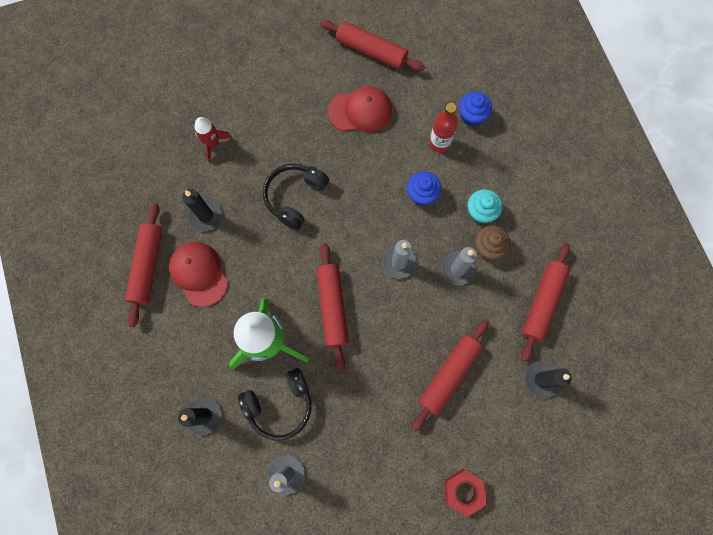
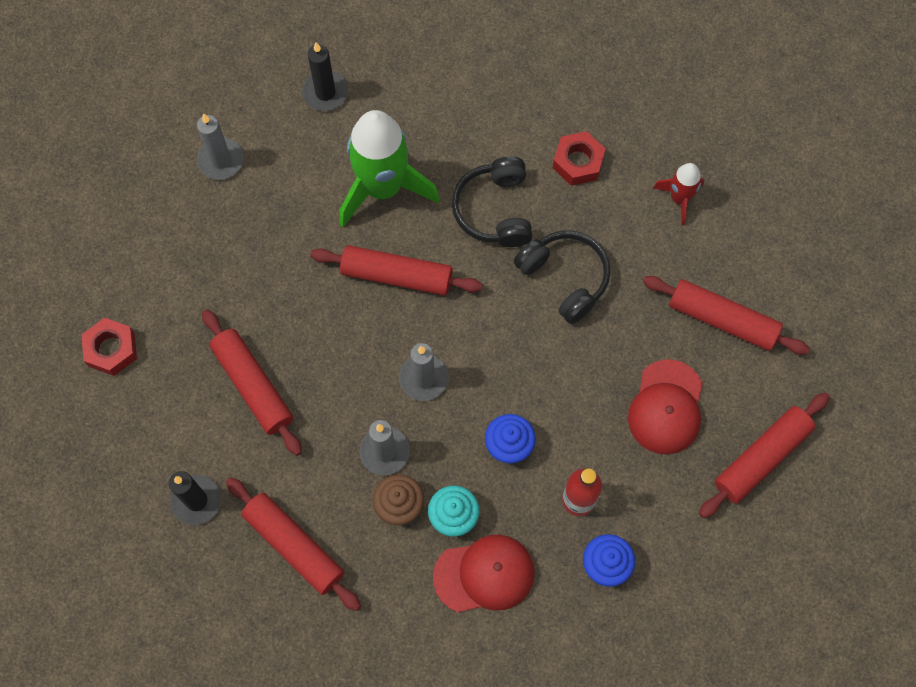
camera: 110 degrees right, 5 degrees down
(147, 266) = (534, 79): red rolling pin -> red rolling pin (722, 319)
(199, 274) = (502, 133): red cap -> red cap (484, 574)
(206, 216) = (578, 162): black candle -> red nut
(280, 404) = (302, 177): black headphones -> black headphones (495, 210)

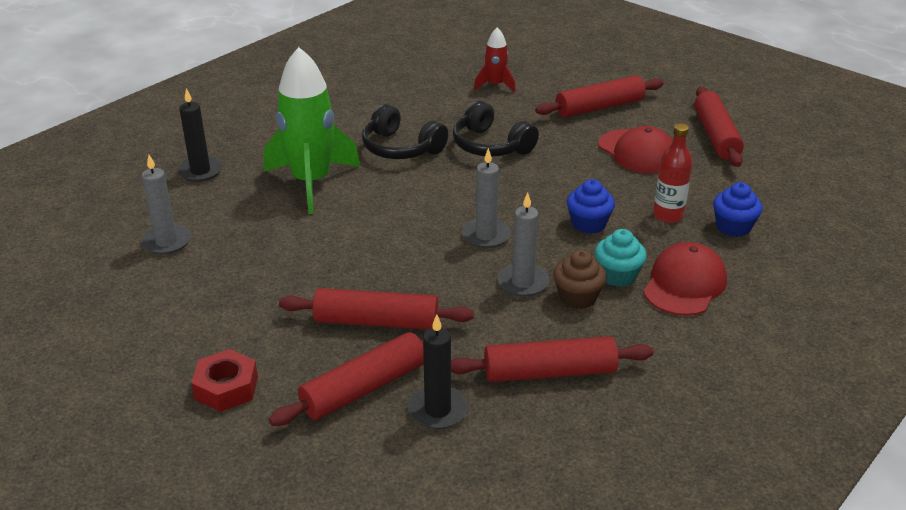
camera: 50 degrees left, 35 degrees down
(397, 275) = (387, 208): red rolling pin -> red rolling pin (364, 388)
(565, 278) = (490, 146): black headphones -> black headphones turned 135 degrees counterclockwise
(578, 162) = (416, 105): red nut -> none

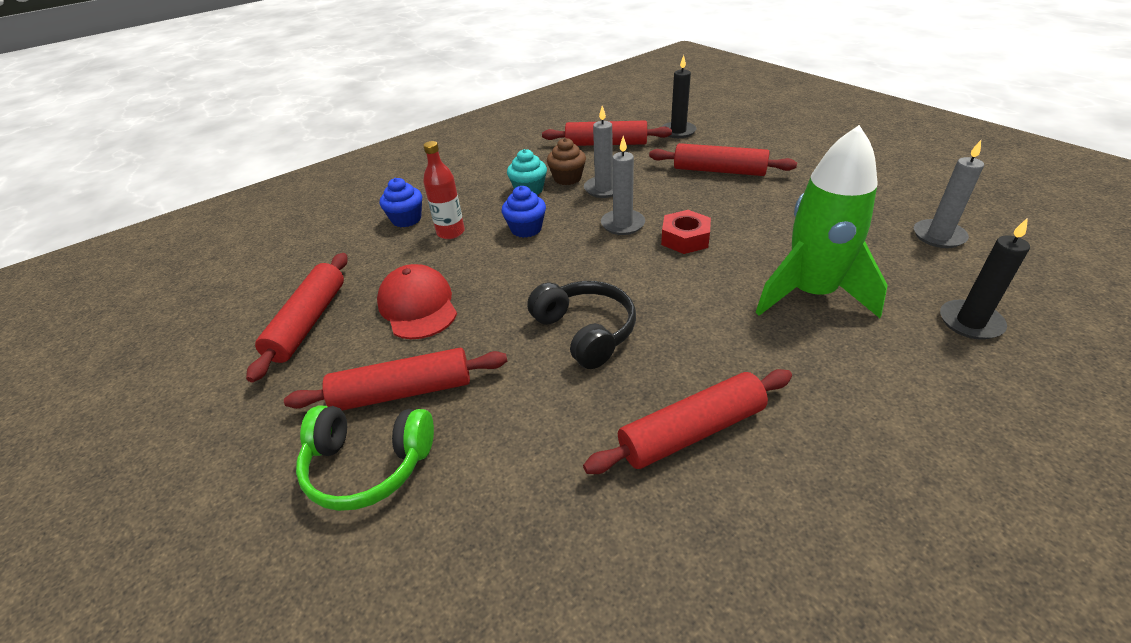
camera: 165 degrees left, 5 degrees up
(226, 388) = (814, 143): red nut -> red nut (685, 239)
(364, 388) = (723, 141): red rolling pin -> red rolling pin (692, 432)
(401, 148) = (704, 338): black headphones -> none
(495, 85) = (533, 473): red rocket -> none
(590, 80) = (368, 465): none -> green headphones
(684, 284) = (485, 182): red cap -> none

